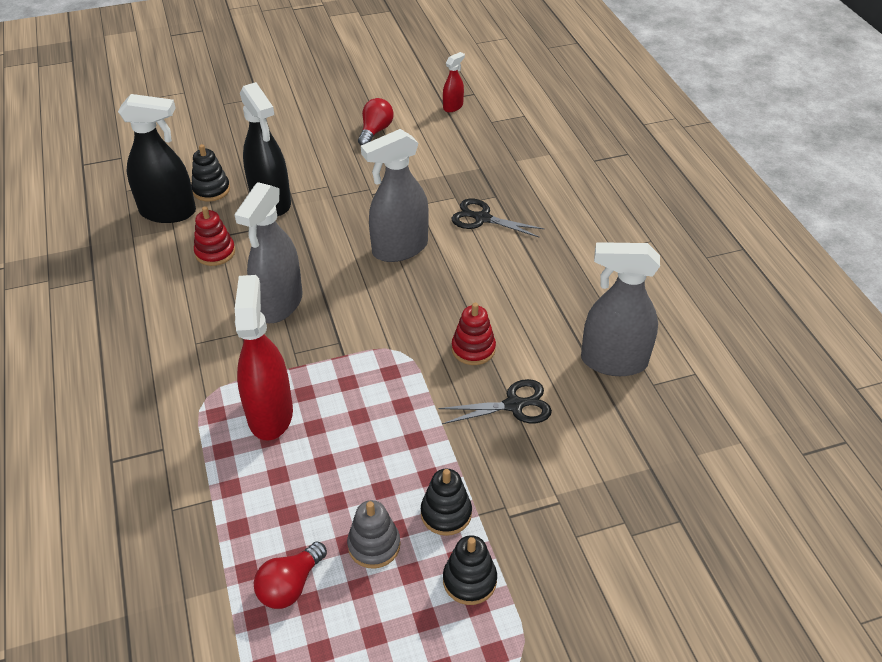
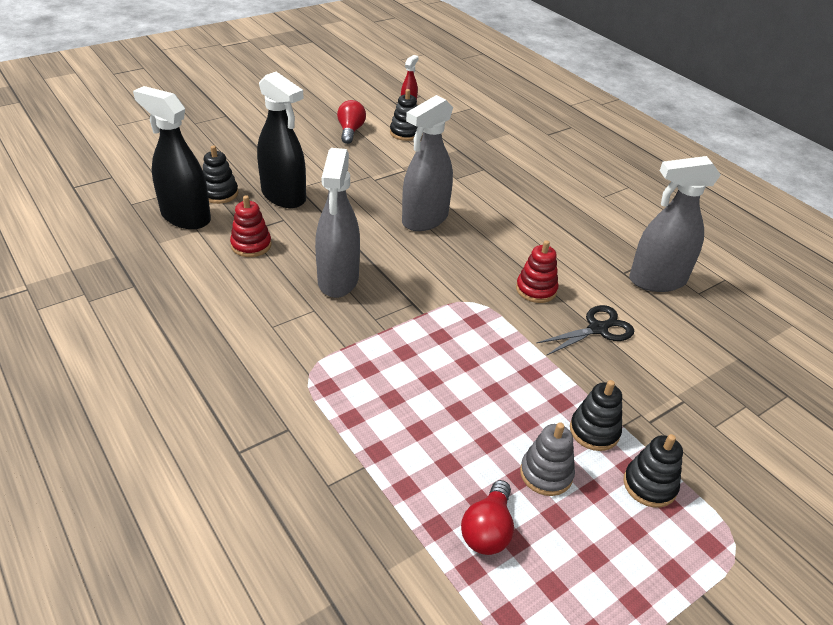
camera: 20 degrees left, 5 degrees down
(168, 212) = (185, 217): black spray bottle -> black spray bottle turned 135 degrees counterclockwise
(270, 414) = (381, 376): red spray bottle -> none
(433, 140) = (405, 133): none -> black stacking toy
(482, 218) = (482, 187): black scissors -> none

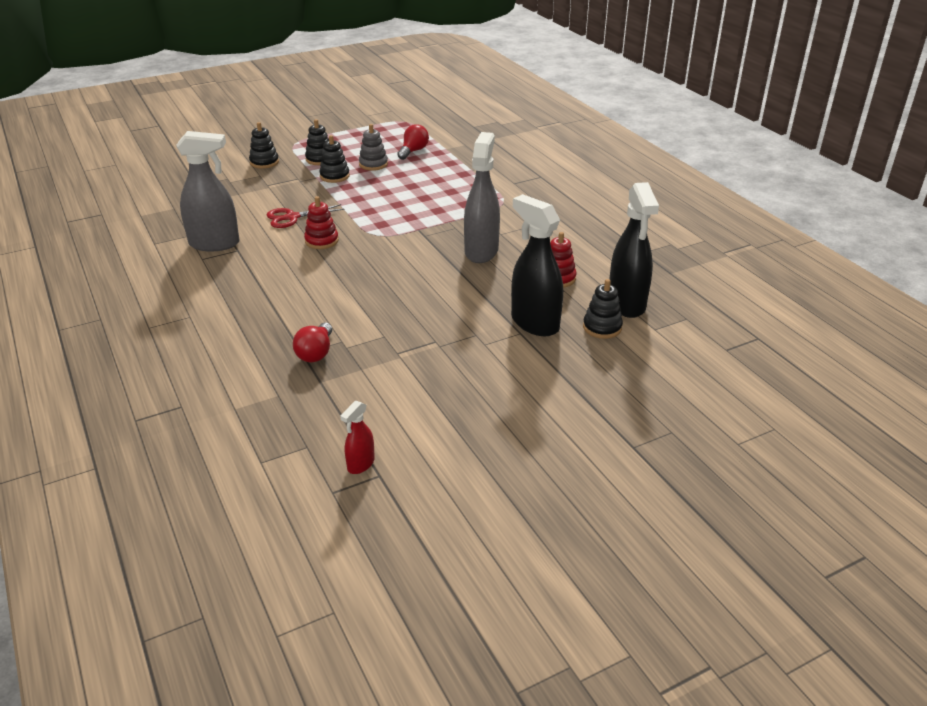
camera: 170 degrees left, 5 degrees down
(185, 217) = (626, 304): black spray bottle -> black spray bottle turned 45 degrees clockwise
(350, 131) = (455, 414): red light bulb -> red light bulb (316, 353)
(405, 133) = (380, 410): black stacking toy -> black stacking toy (264, 162)
(424, 219) = (393, 297): grey spray bottle -> none
(598, 329) = (292, 217): black scissors -> red scissors

